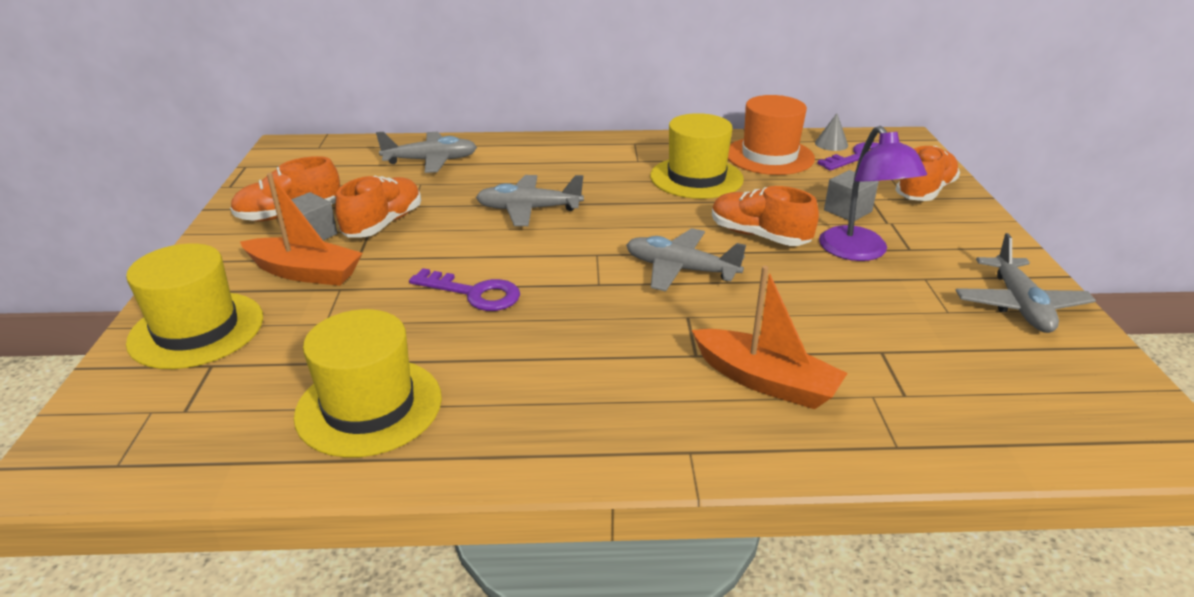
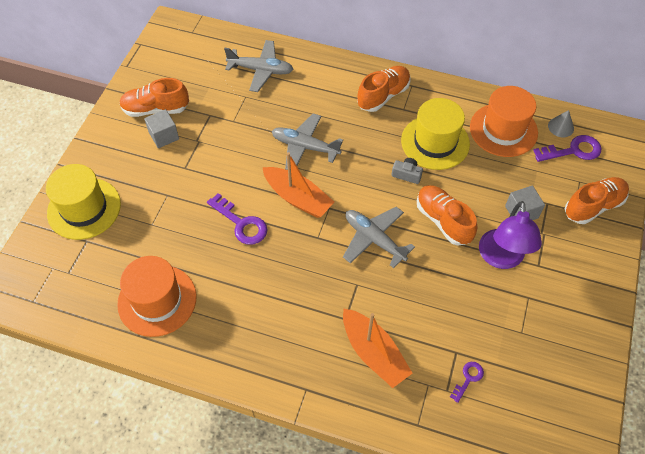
camera: 20 degrees right, 25 degrees up
(305, 272) = (152, 173): orange boat -> orange boat (298, 198)
(369, 406) = (157, 300): yellow hat -> orange hat
(383, 224) = (209, 136): orange shoe -> orange shoe (383, 96)
(681, 208) = (407, 174): none -> grey camera
(922, 374) = (468, 378): none -> purple key
(1019, 305) = (573, 342): grey plane -> none

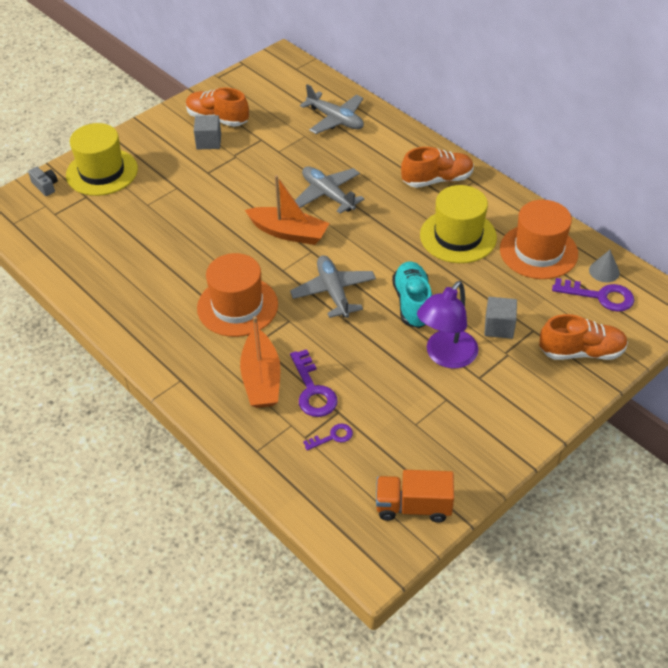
camera: 30 degrees right, 10 degrees down
(157, 300) = (109, 262): orange hat -> orange hat (237, 306)
(241, 223) = (223, 233): purple key -> purple key (313, 390)
(298, 198) = (289, 233): orange boat -> orange boat turned 45 degrees counterclockwise
(407, 174) = (407, 252): grey camera -> grey camera (45, 186)
(443, 221) = (412, 303): orange shoe -> turquoise shoe
(571, 409) = (413, 506): none -> orange truck

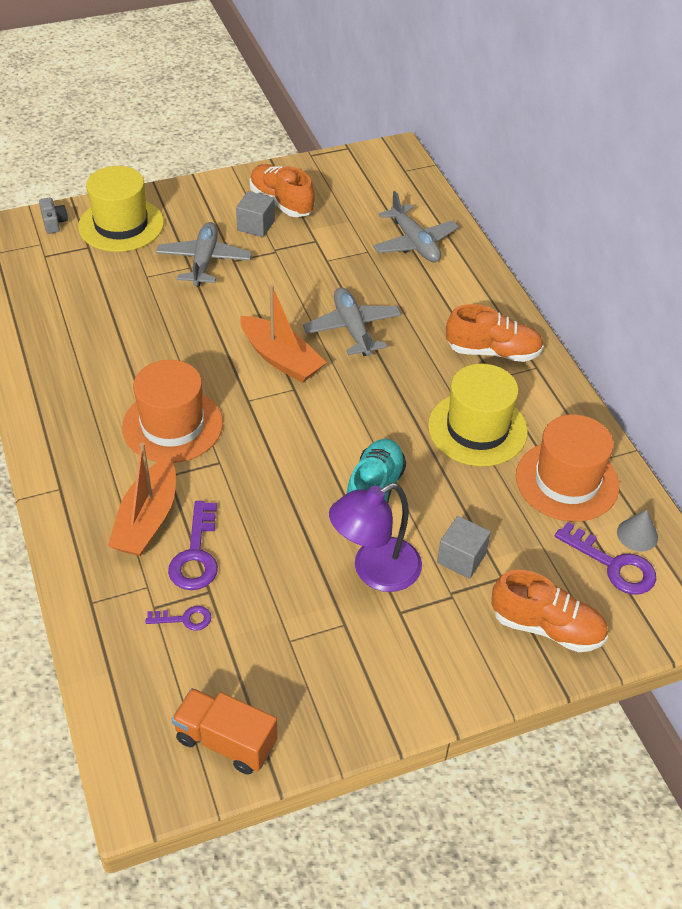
camera: 20 degrees right, 0 degrees up
(333, 292) = (290, 446): grey plane -> grey plane (204, 261)

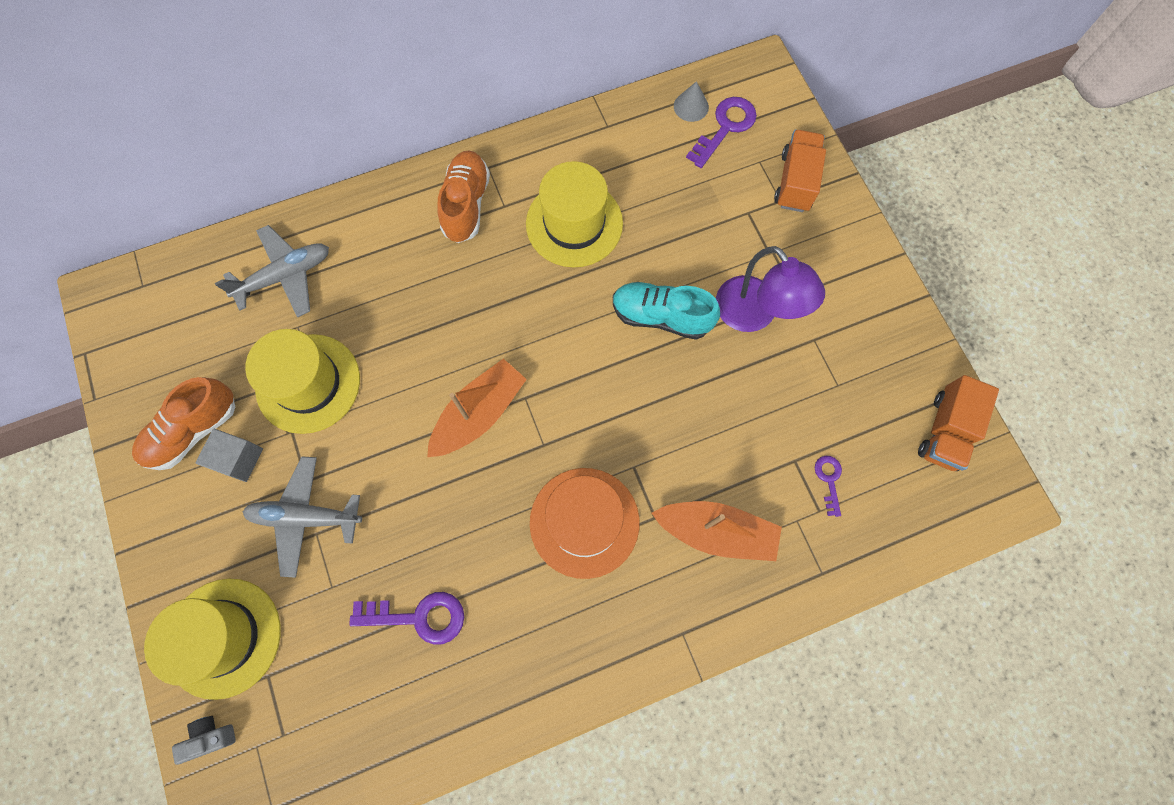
camera: 90 degrees left, 25 degrees up
(196, 555) = (754, 478): purple key -> purple key (419, 617)
(316, 259) = (308, 383): none -> yellow hat
(352, 329) = (431, 340): grey plane -> none
(461, 558) = (731, 243): grey cube -> none
(547, 627) = (795, 182): orange shoe -> orange truck
(567, 481) = (635, 153): orange hat -> none

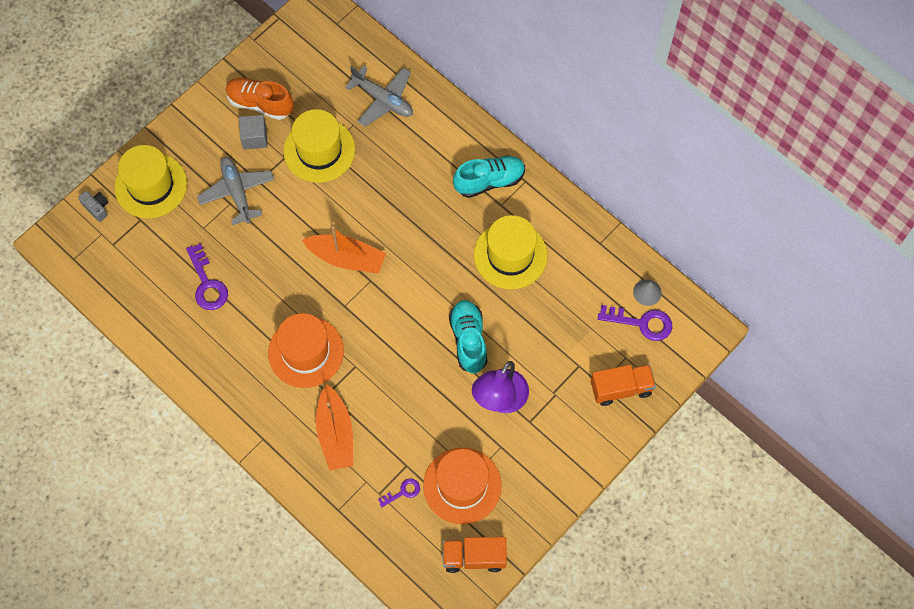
camera: 65 degrees right, 5 degrees down
(466, 205) = (489, 181): orange shoe -> turquoise shoe
(847, 405) = (462, 485): none -> orange hat

